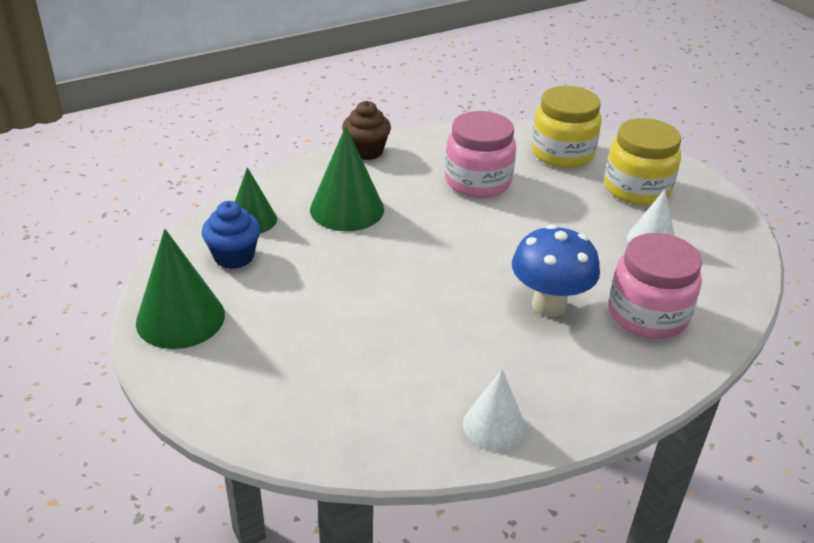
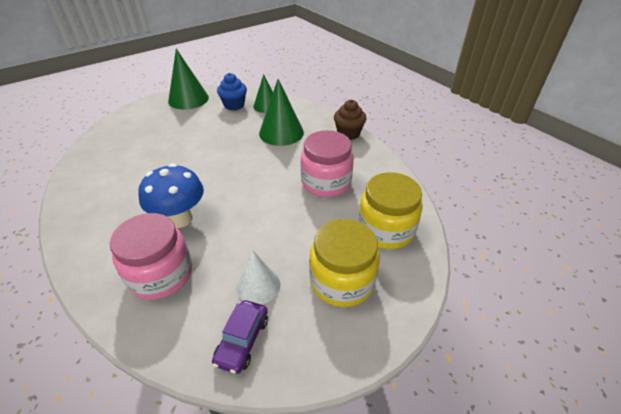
camera: 85 degrees right, 5 degrees up
(494, 425) = (81, 196): white cone -> none
(718, 252) = (242, 340): none -> purple car

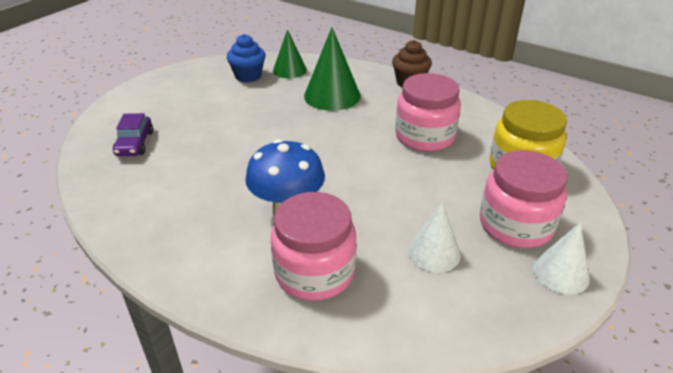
camera: 20 degrees left, 5 degrees down
(188, 99) = (181, 79): green cone -> none
(242, 340) = (460, 307): purple car -> purple car (135, 143)
(341, 281) = (515, 225): yellow jar -> pink jar
(347, 338) = (561, 273): none -> white cone

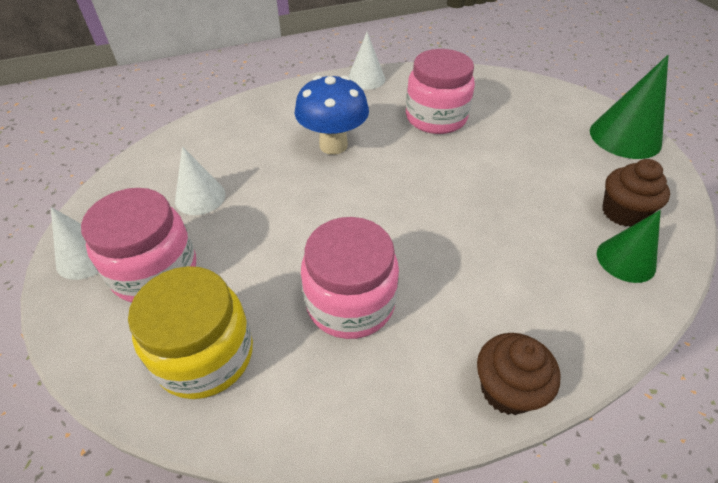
camera: 125 degrees right, 10 degrees up
(135, 143) = (505, 101): purple car -> none
(142, 245) = (366, 79): none -> white cone
(248, 76) = (622, 212): blue cupcake -> brown cupcake
(314, 272) = (259, 133): pink jar -> pink jar (436, 118)
(332, 95) = (518, 268): green cone -> green cone (625, 137)

